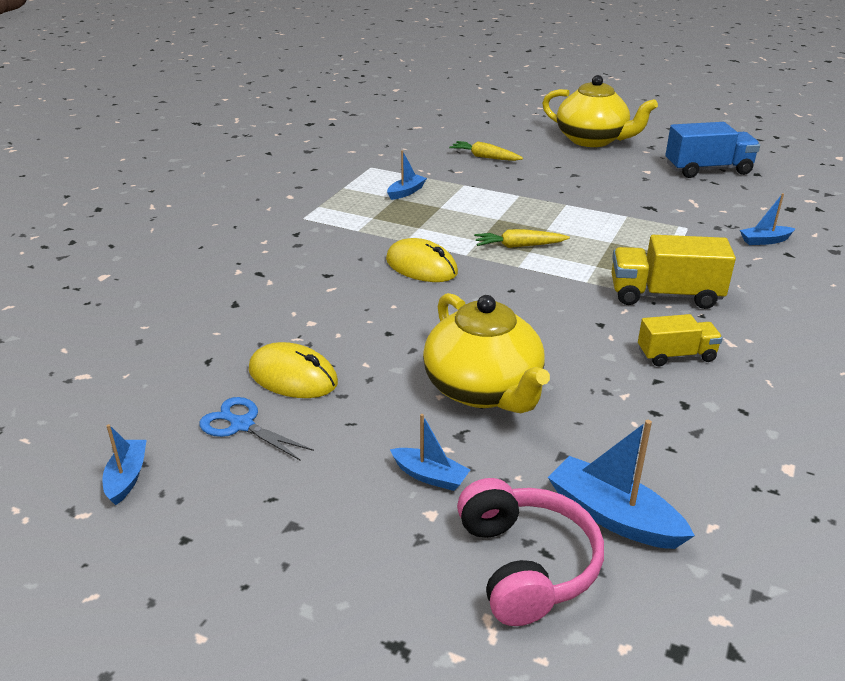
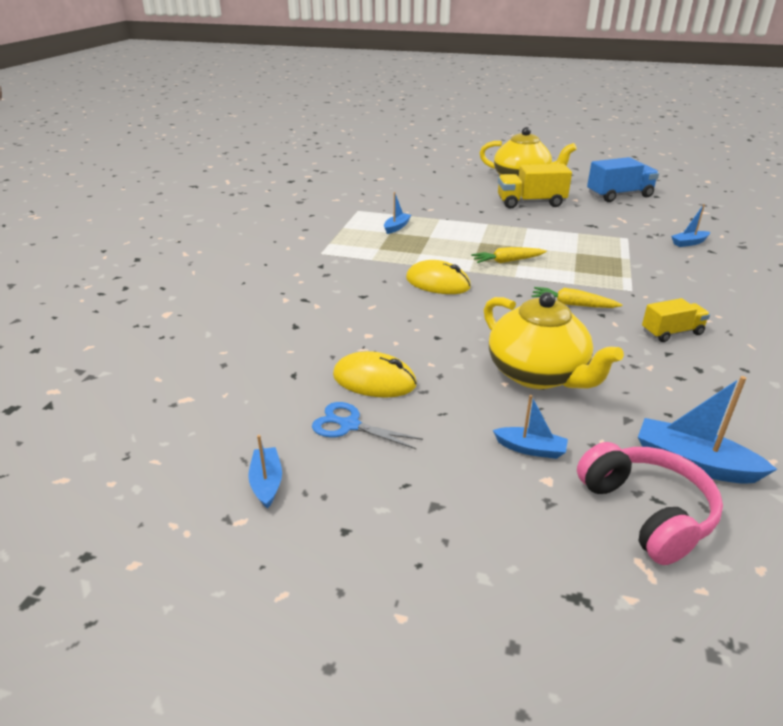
camera: 10 degrees left, 0 degrees up
(485, 157) = (446, 197): yellow carrot -> yellow carrot (573, 304)
(665, 295) = (638, 288): yellow truck -> yellow truck (531, 203)

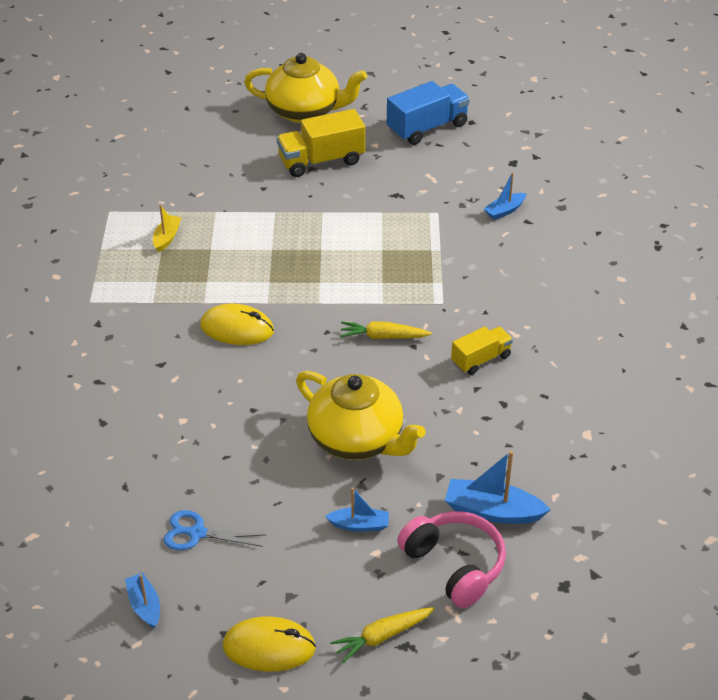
camera: 15 degrees left, 10 degrees up
(374, 380) = (205, 477): yellow mouse -> yellow mouse (269, 647)
(396, 227) = (167, 238): blue boat -> yellow boat
(507, 261) = (307, 278): yellow carrot -> yellow carrot (382, 636)

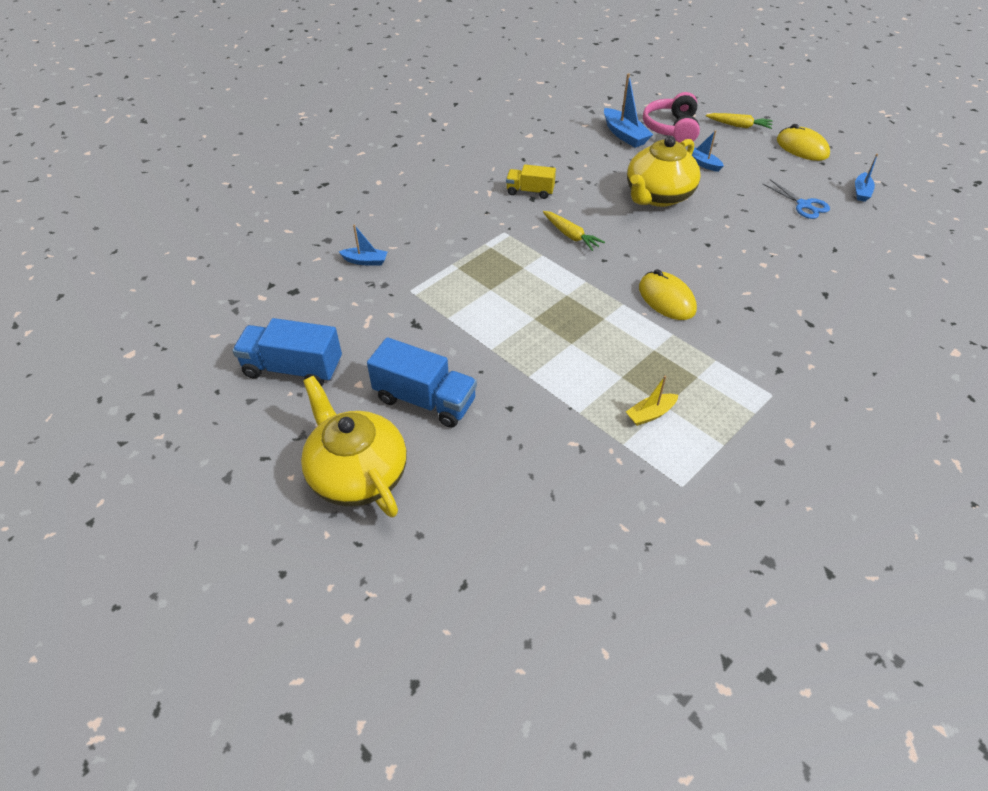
camera: 135 degrees left, 5 degrees up
(321, 161) = (425, 400): yellow truck -> blue truck
(357, 439) = (658, 196): yellow teapot -> yellow teapot turned 135 degrees counterclockwise

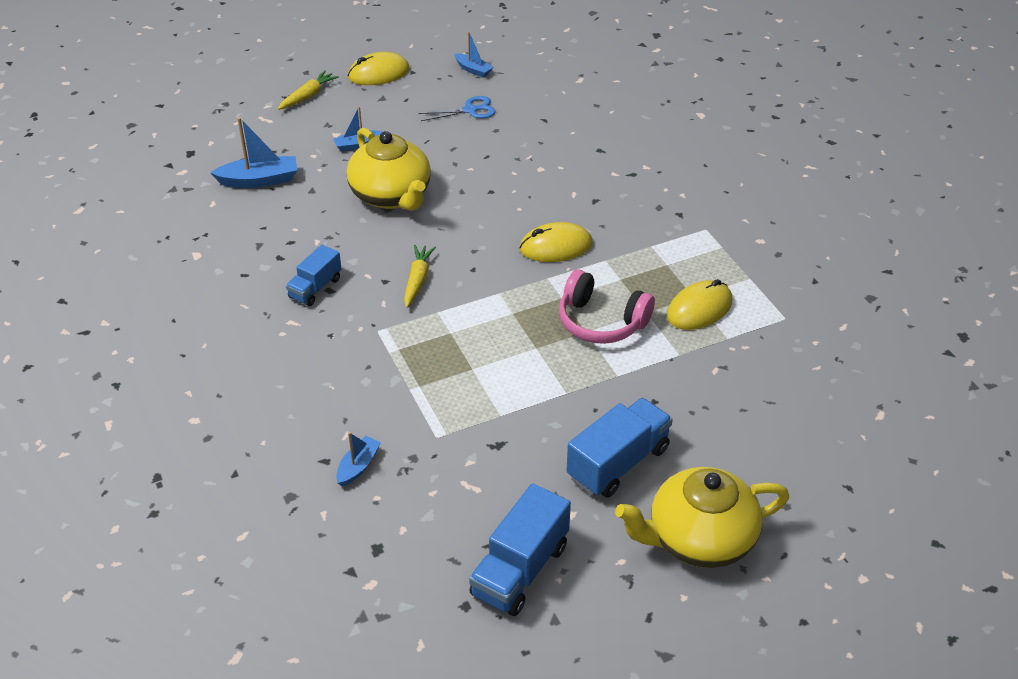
camera: 70 degrees left, 5 degrees down
(530, 191) = (315, 288): yellow truck -> blue truck
(570, 235) = (417, 280): yellow carrot -> yellow carrot turned 60 degrees counterclockwise
(650, 414) = (699, 309): yellow boat -> yellow mouse
(672, 129) = (275, 142): pink headphones -> pink headphones (601, 321)

